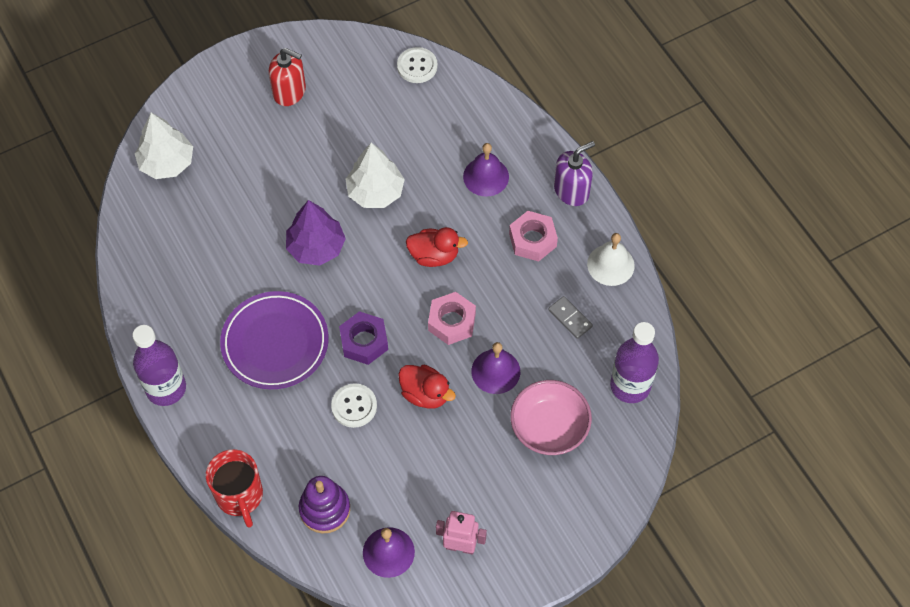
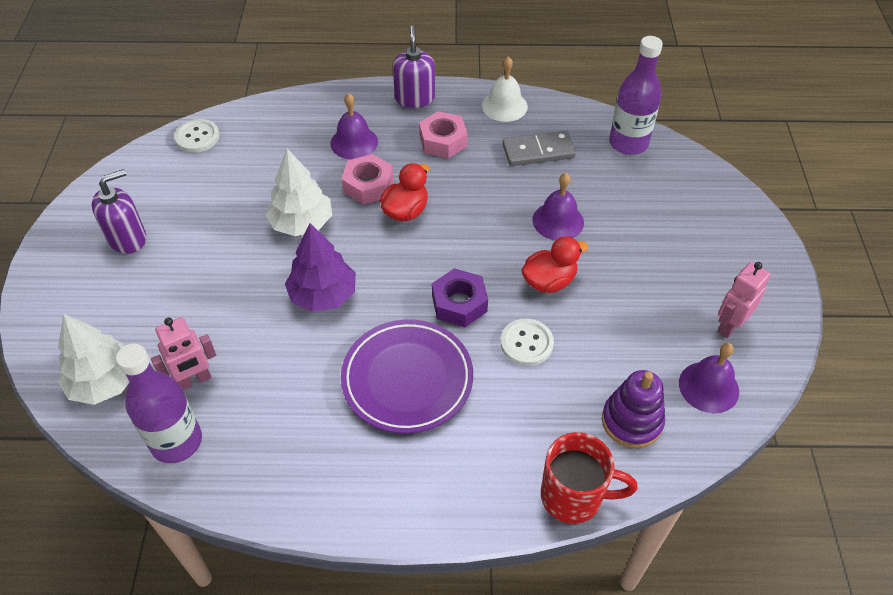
camera: 60 degrees left, 10 degrees down
(166, 388) = (389, 513): purple bottle -> purple bottle (176, 441)
(198, 213) = (194, 380): none -> pink robot
(289, 91) = (127, 238): red soap dispenser -> purple soap dispenser
(451, 322) = (485, 229): pink nut -> pink nut (368, 185)
(549, 428) = (638, 210): pink bowl -> none
(570, 318) = (538, 151): grey domino -> grey domino, size x1.56

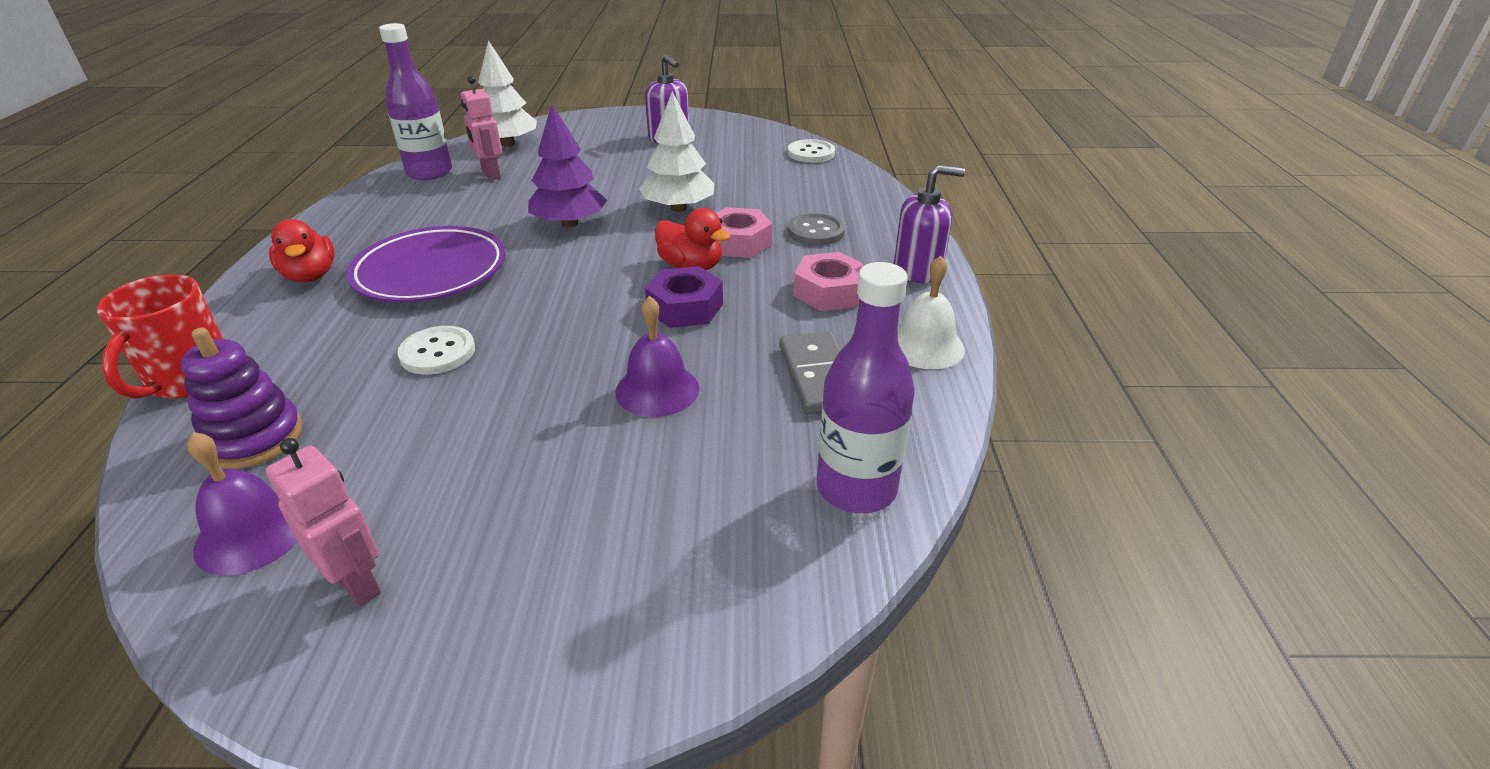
camera: 90 degrees right, 15 degrees down
(354, 142) = (816, 231): purple bell -> grey button
(459, 303) = (525, 303): purple nut -> purple nut (685, 307)
(549, 281) = (537, 375): red duck -> red duck (310, 276)

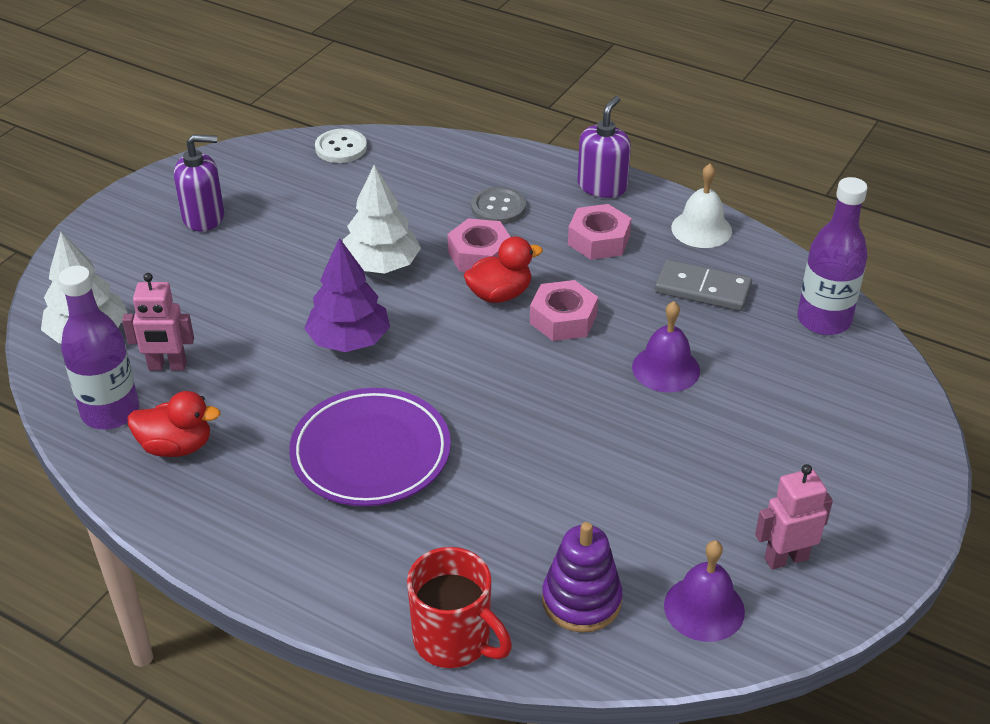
camera: 60 degrees left, 5 degrees up
(310, 276) = (304, 540): red duck -> red duck (176, 446)
(437, 352) = (526, 474): white button -> none
(685, 307) = (563, 319): purple nut -> pink nut

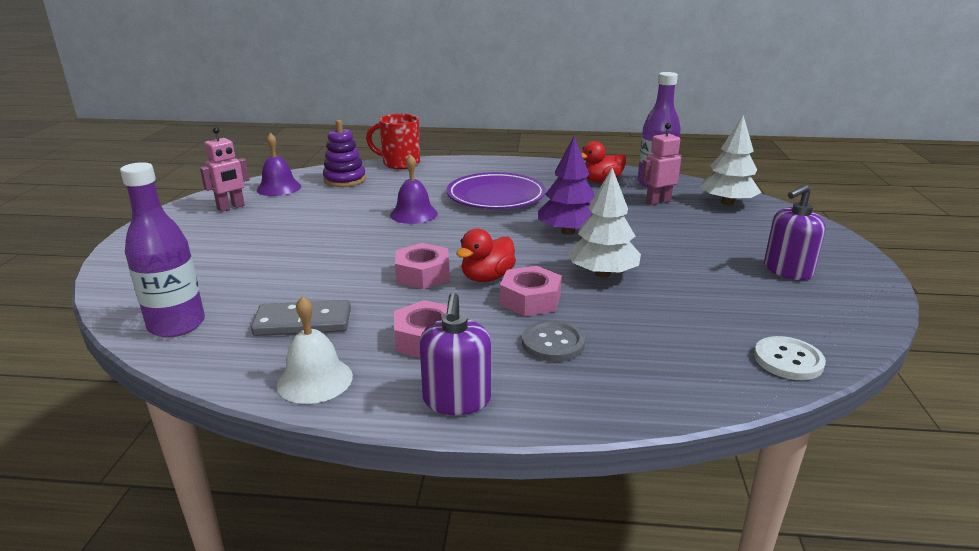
camera: 155 degrees right, 15 degrees down
(666, 368) = (324, 264): purple bell -> purple bell (414, 214)

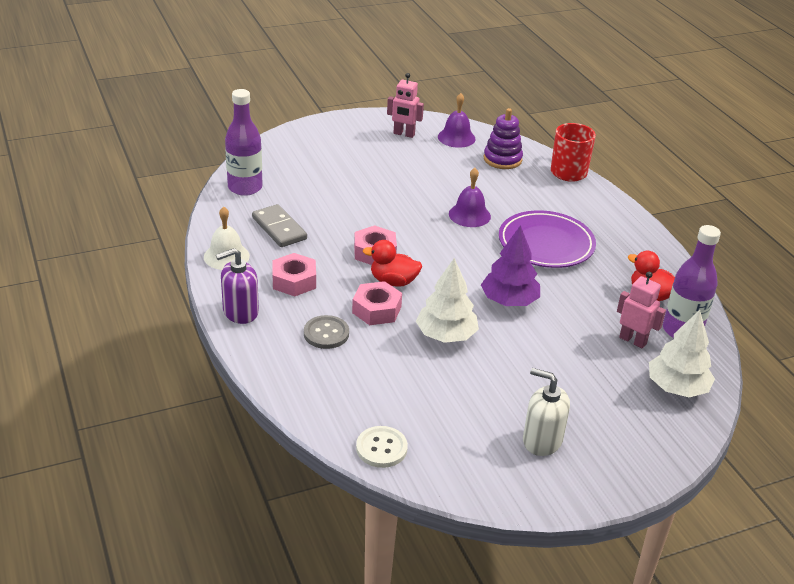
camera: 60 degrees right, 10 degrees up
(787, 270) = (542, 440): purple soap dispenser -> white soap dispenser

